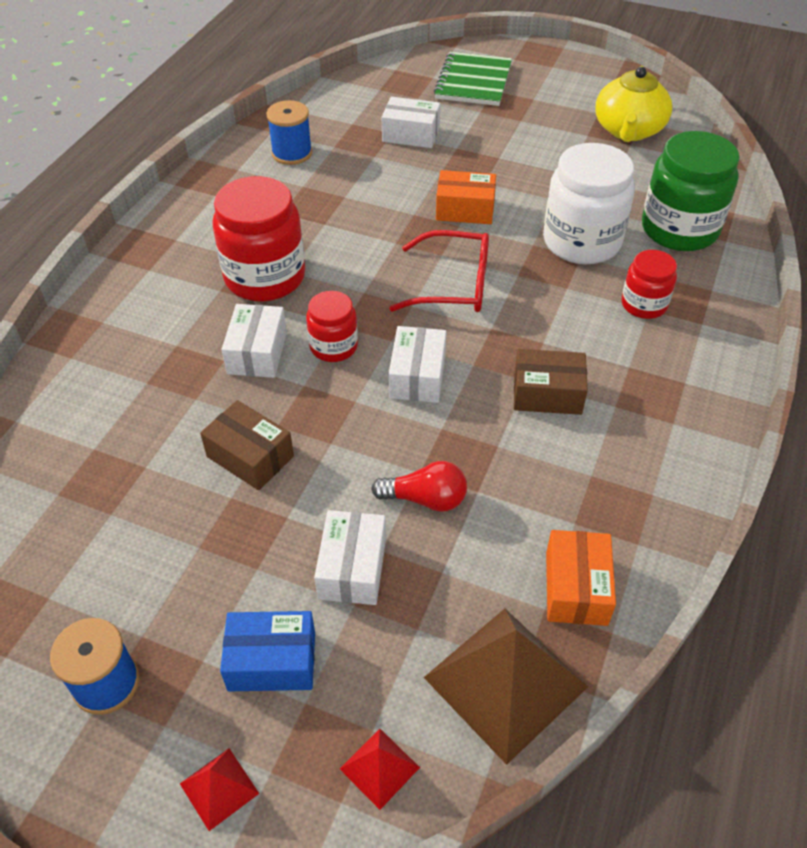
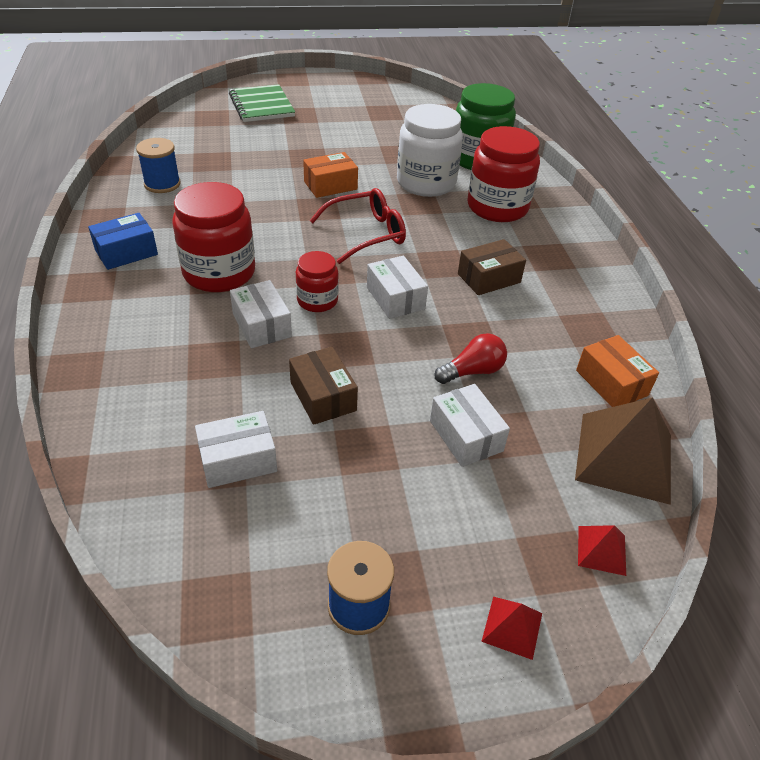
camera: 35 degrees left, 5 degrees down
(250, 456) = (323, 396): brown box -> brown box turned 60 degrees clockwise
(272, 661) = (468, 523): blue box -> blue box (126, 252)
(411, 134) = (246, 149): white box -> white box (238, 460)
(628, 130) = (394, 111): yellow teapot -> none
(644, 304) = (497, 207): red jar -> red jar, size x1.81

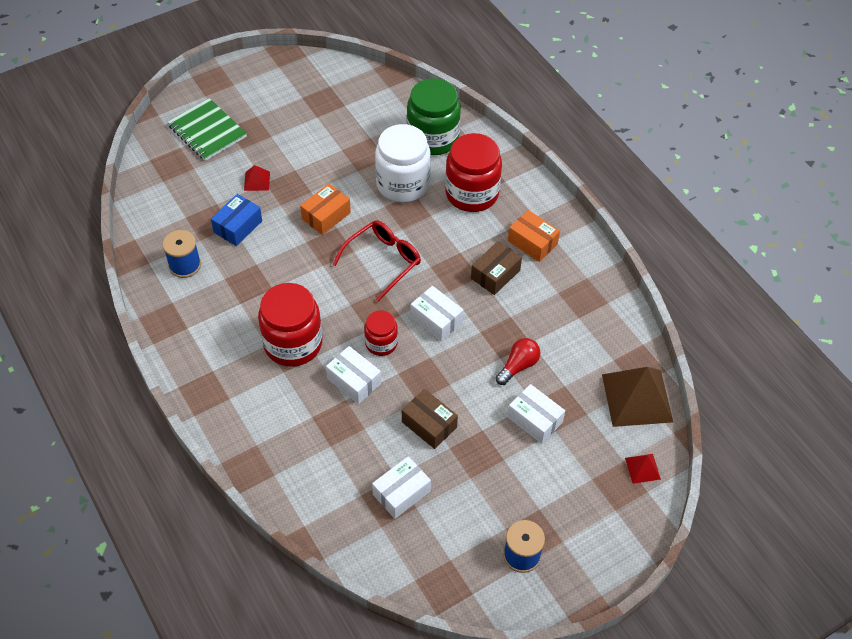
camera: 20 degrees left, 10 degrees up
(126, 252) = (208, 350): blue box -> blue box (238, 227)
(512, 627) = (609, 534): red pyramid -> red pyramid (257, 181)
(611, 383) = (612, 341): orange box -> orange box (532, 242)

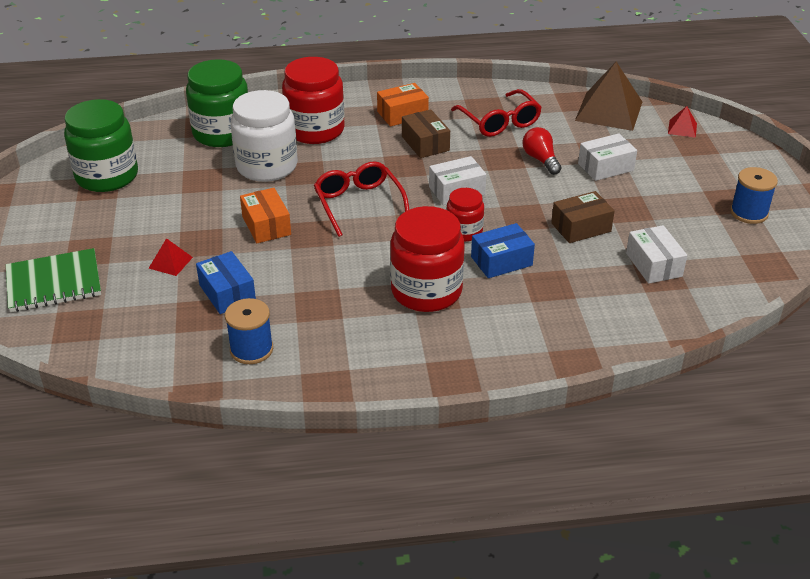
camera: 65 degrees left, 15 degrees down
(339, 99) = (107, 176): none -> green jar
(354, 381) = (501, 261): white box -> blue box
(563, 317) = (499, 122): none -> red glasses

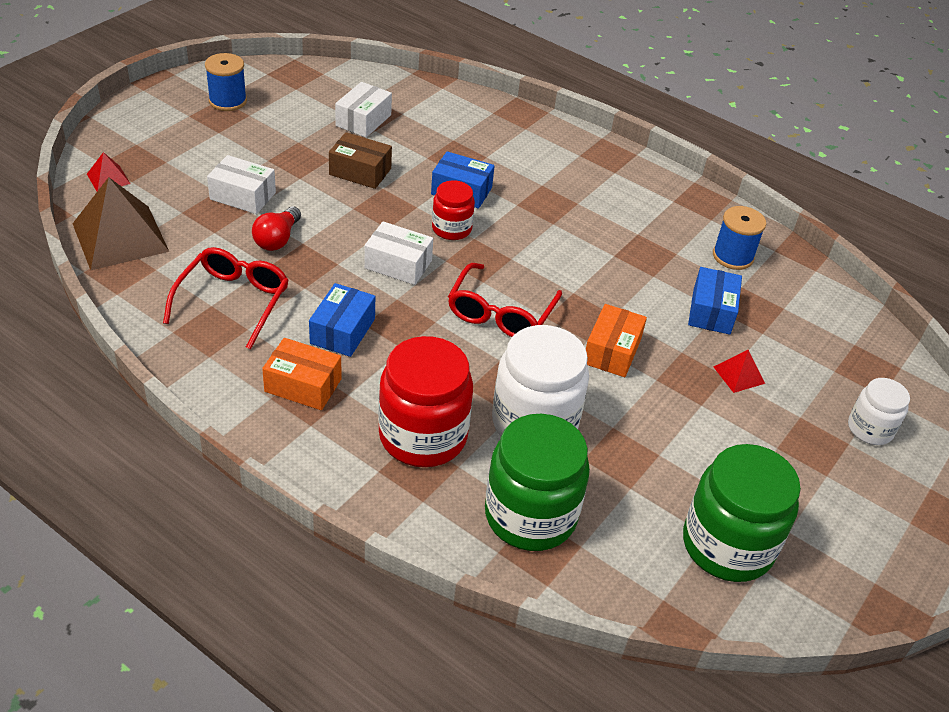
camera: 140 degrees left, 5 degrees up
(54, 283) = (870, 429): green notebook -> white jar
(425, 143) = (343, 331): brown box -> blue box
(426, 291) = (550, 209): red jar -> none

